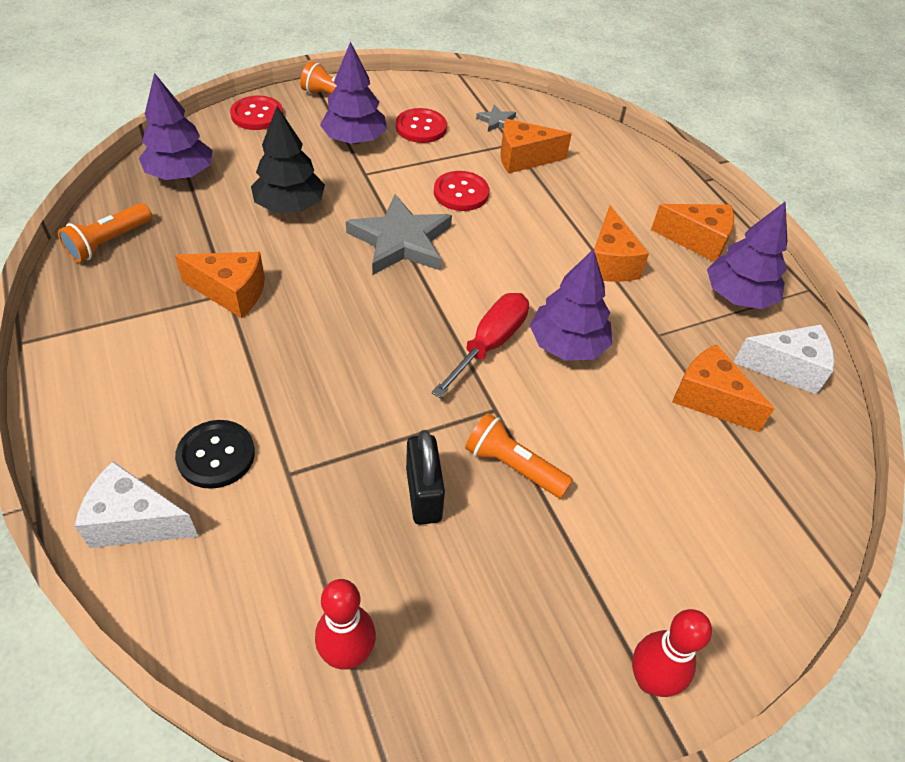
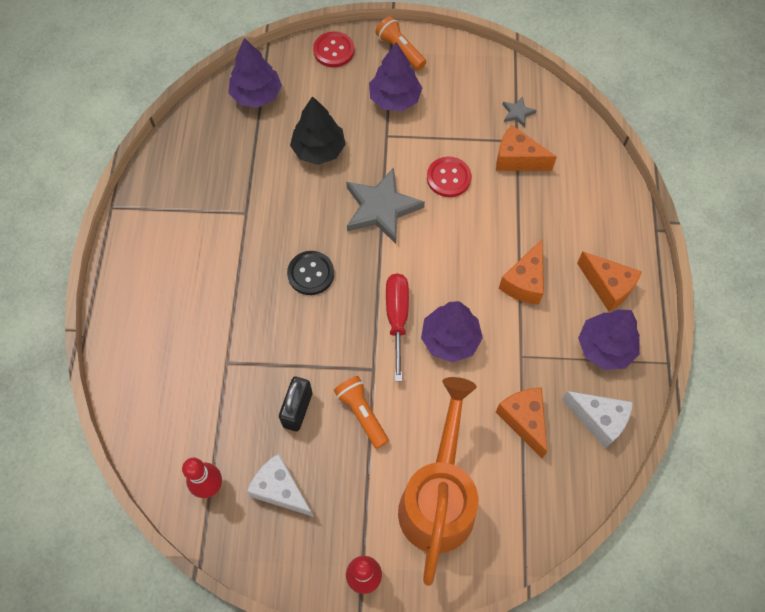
camera: 30 degrees right, 15 degrees up
(109, 242) = (188, 143): orange flashlight -> none
(135, 521) = (132, 358): white cheese -> white cheese (280, 489)
(216, 455) = (191, 333): black button -> black button (311, 273)
(231, 293) = (248, 213): orange cheese -> none
(421, 127) = (452, 101): red button -> none
(490, 344) = (397, 318): red screwdriver -> red screwdriver turned 60 degrees counterclockwise
(674, 527) = (439, 497): none -> orange watering can

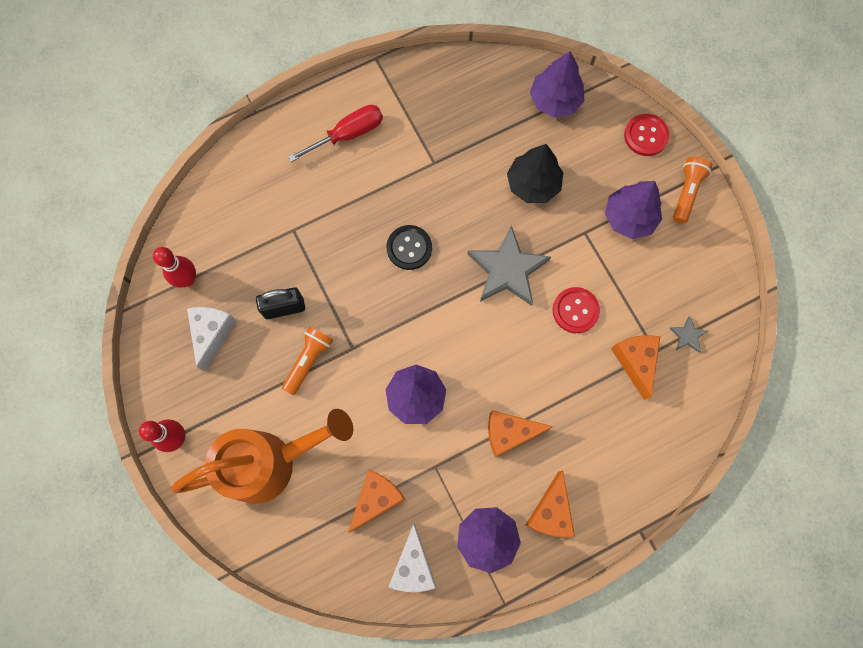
camera: 60 degrees right, 10 degrees up
(397, 318) = (410, 342): red screwdriver -> red screwdriver (348, 134)

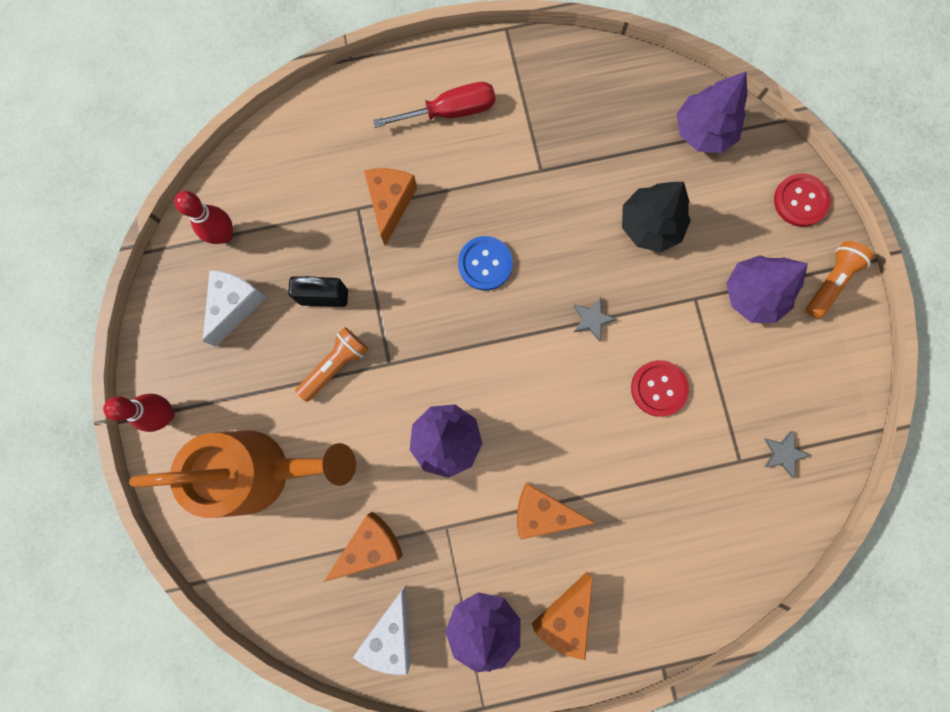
camera: 15 degrees right, 5 degrees up
(409, 248) = (485, 264): black button -> blue button
(507, 270) = (592, 319): grey star -> grey star, size x0.45
(635, 361) = (712, 467): orange cheese -> orange cheese (390, 204)

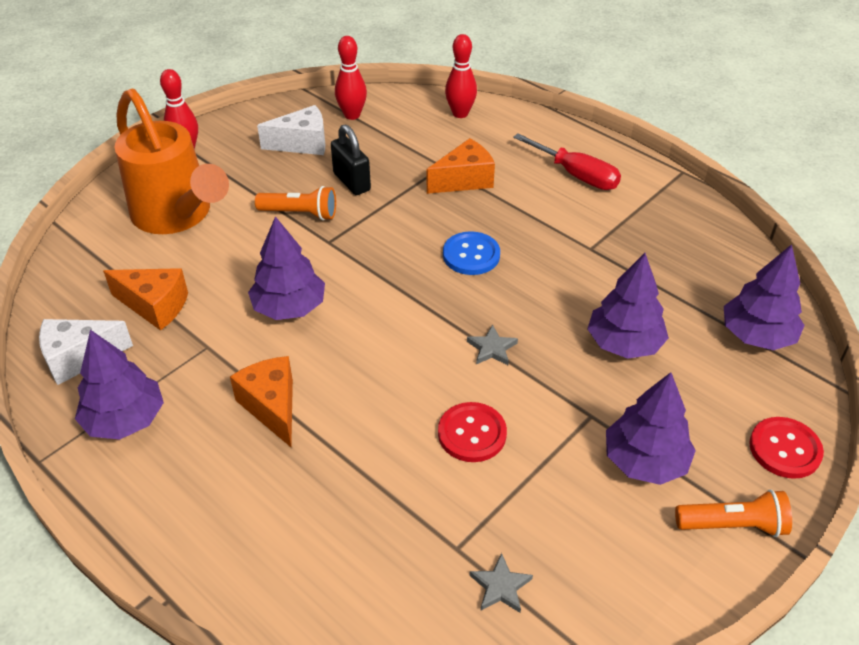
camera: 55 degrees right, 35 degrees down
(295, 141) = (460, 113): none -> red bowling pin
(565, 616) = (174, 479): orange cheese -> none
(650, 225) = (624, 343): black tree -> purple tree

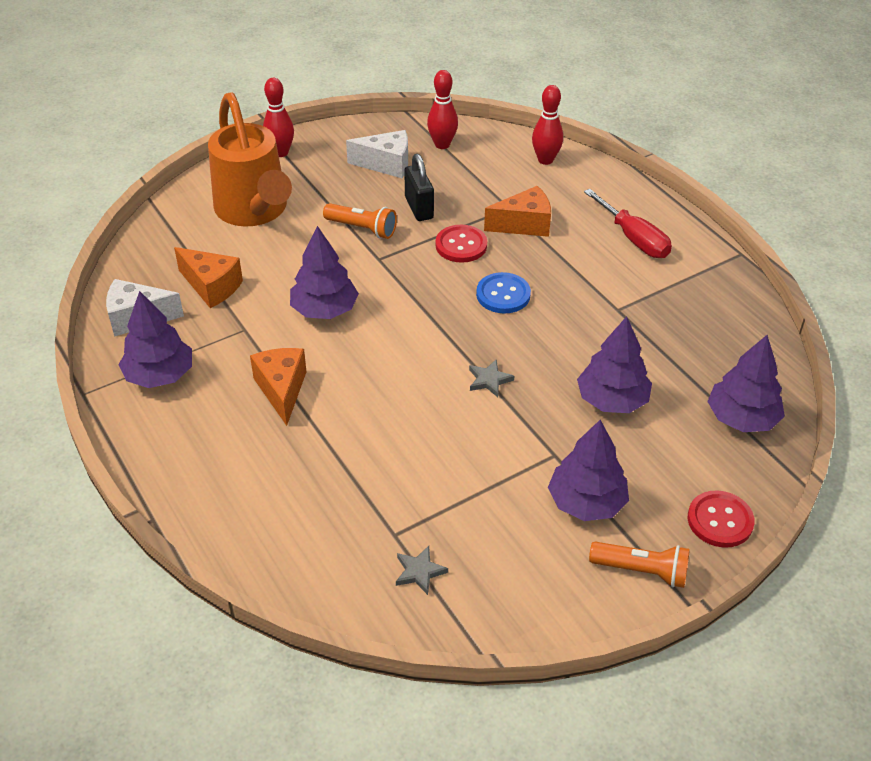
camera: 15 degrees right, 0 degrees up
(472, 433) = (443, 447): red button -> red button (461, 245)

